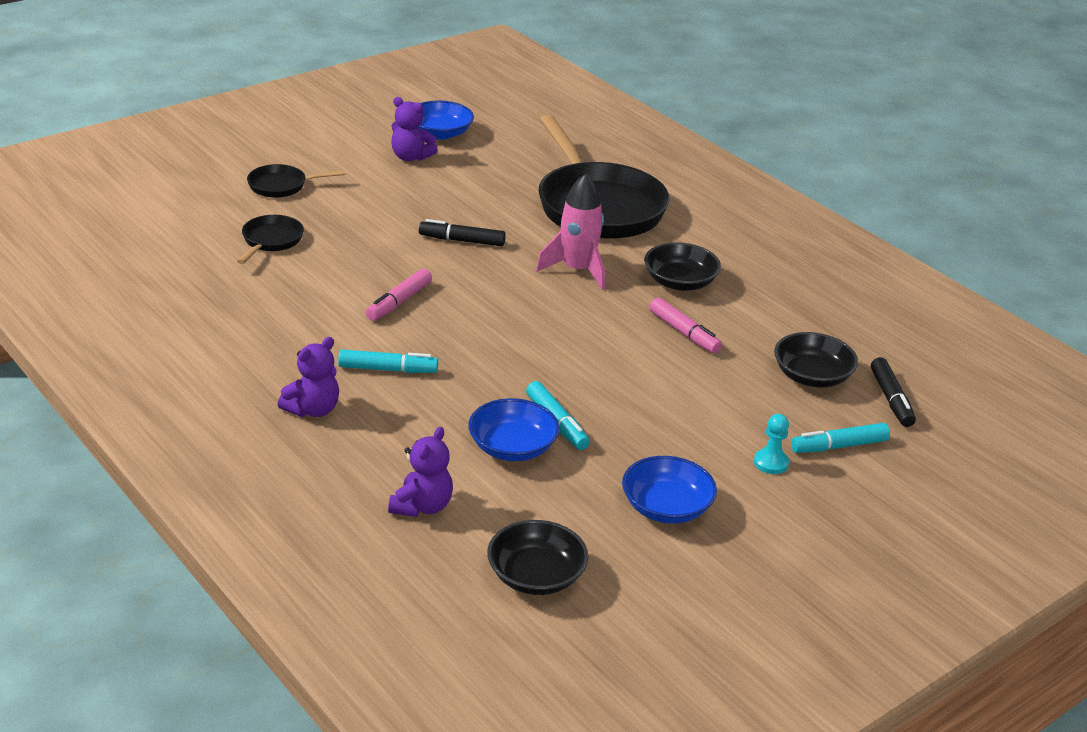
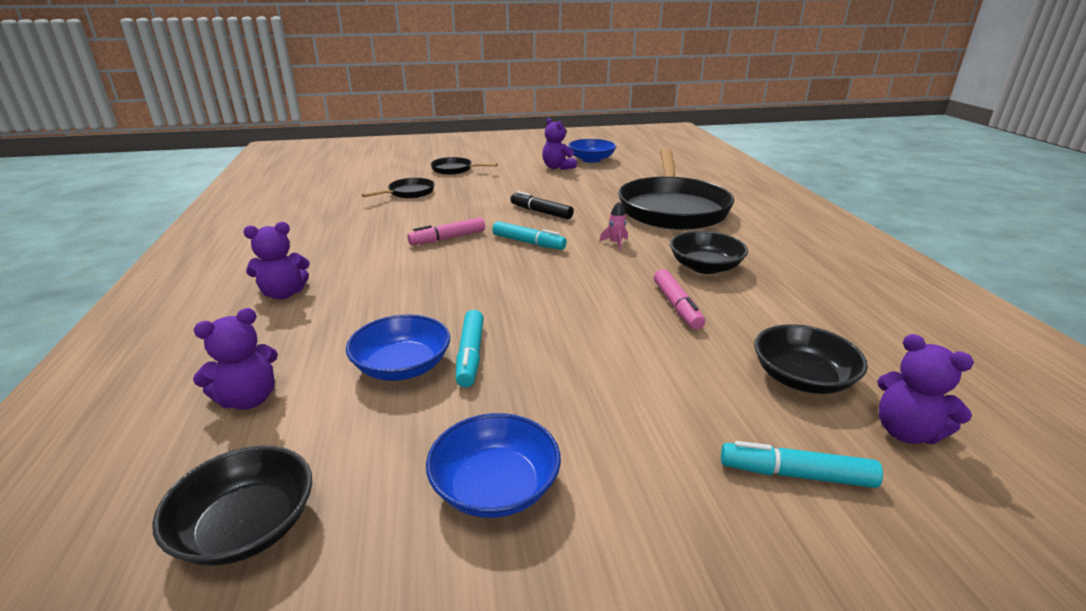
camera: 30 degrees right, 5 degrees down
(388, 369) = (379, 279): turquoise marker -> turquoise marker (528, 243)
(577, 270) = (615, 243): pink rocket -> pink rocket, size x0.45
(771, 463) = (681, 469): turquoise pawn -> none
(891, 399) = (906, 432): black marker -> purple teddy bear

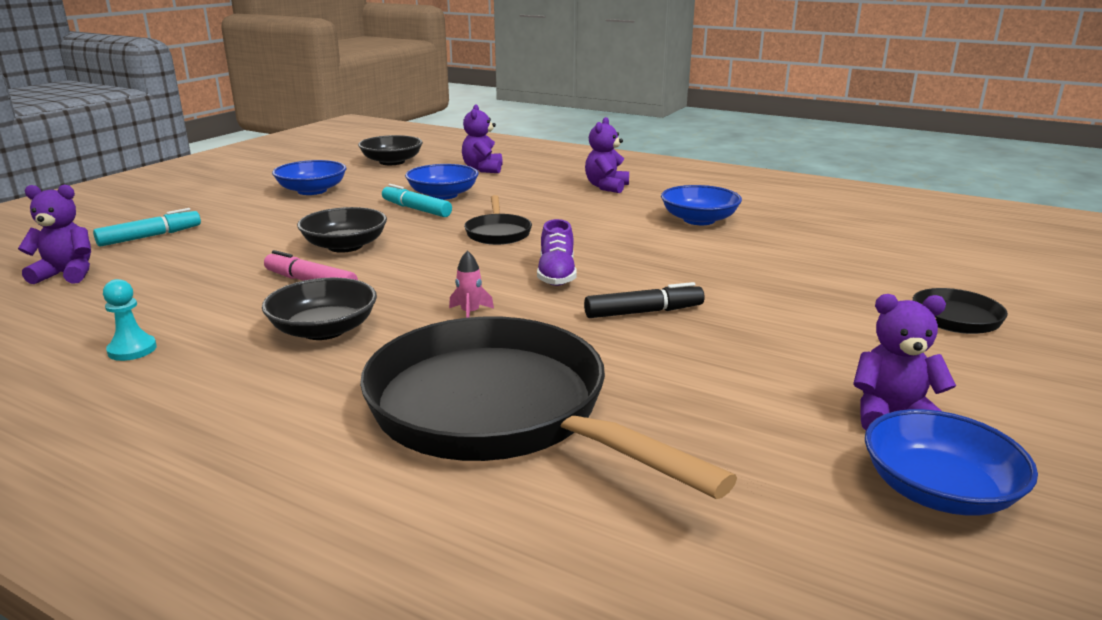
camera: 130 degrees right, 5 degrees down
(357, 236) = (699, 220): none -> blue bowl
(409, 193) = (836, 265): black pan -> black pan (498, 233)
(447, 238) = (633, 247): pink marker -> none
(528, 243) = (556, 275): turquoise marker -> purple shoe
(802, 378) = (157, 275): black bowl -> black bowl (345, 246)
(833, 302) = (132, 350): none -> turquoise pawn

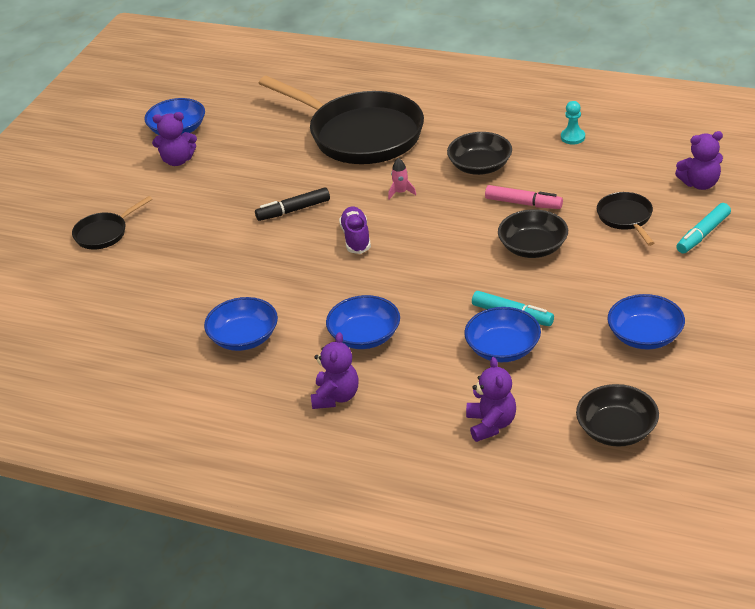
camera: 175 degrees right, 15 degrees up
(498, 233) = (418, 286): black pan -> black pan (626, 218)
(570, 211) = (364, 336): none -> blue bowl

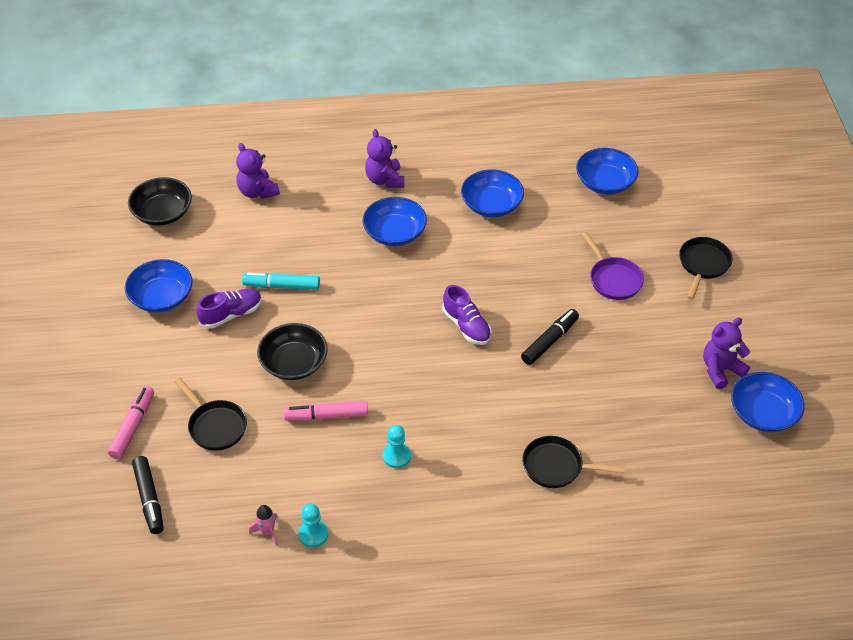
camera: 150 degrees right, 10 degrees up
(193, 242) = (613, 279): none -> purple pan
(360, 134) = (556, 466): black pan -> black pan, size x0.44
(401, 192) = (459, 394): pink rocket -> pink rocket (267, 531)
(480, 166) = (396, 456): black bowl -> turquoise pawn
(503, 349) = (276, 253): blue bowl -> blue bowl (605, 182)
(576, 302) = (231, 314): none -> purple shoe
(700, 184) = (149, 499): purple teddy bear -> black marker
(703, 234) = (133, 426): turquoise marker -> pink marker

